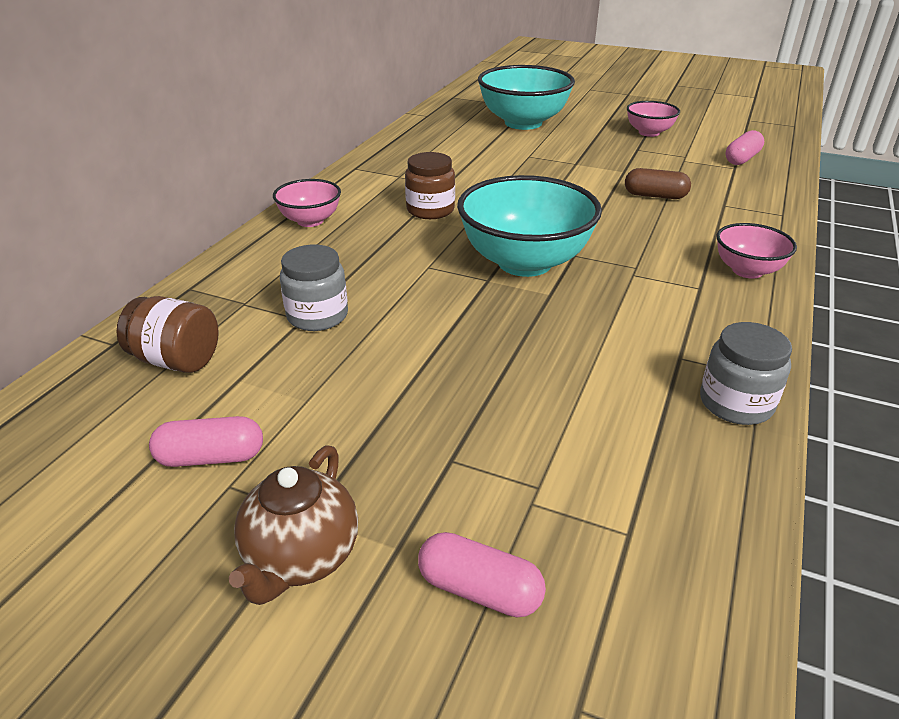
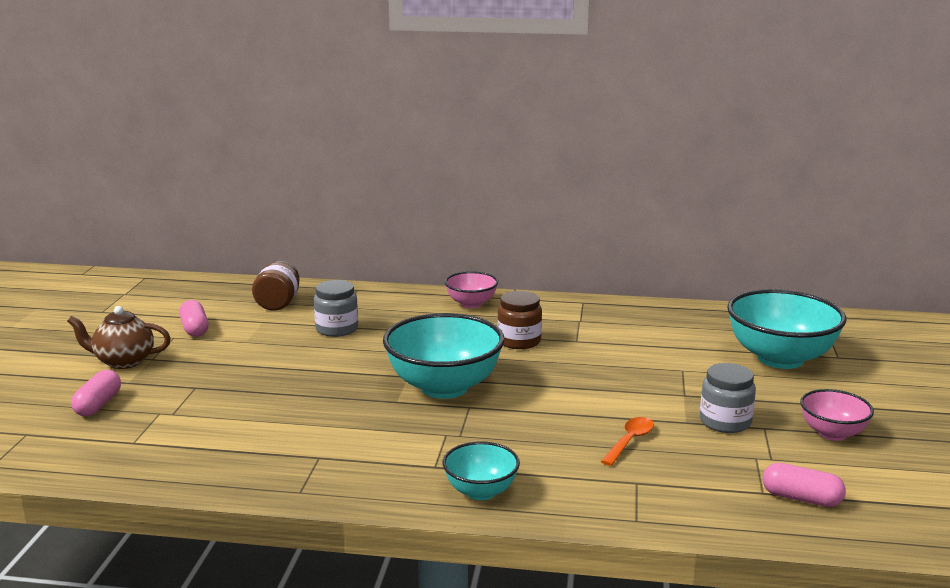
camera: 75 degrees right, 15 degrees down
(655, 196) = (630, 441): brown capsule -> orange spoon
(736, 403) = (262, 479): grey jar -> grey jar (725, 422)
(747, 270) = (481, 491): pink bowl -> turquoise bowl

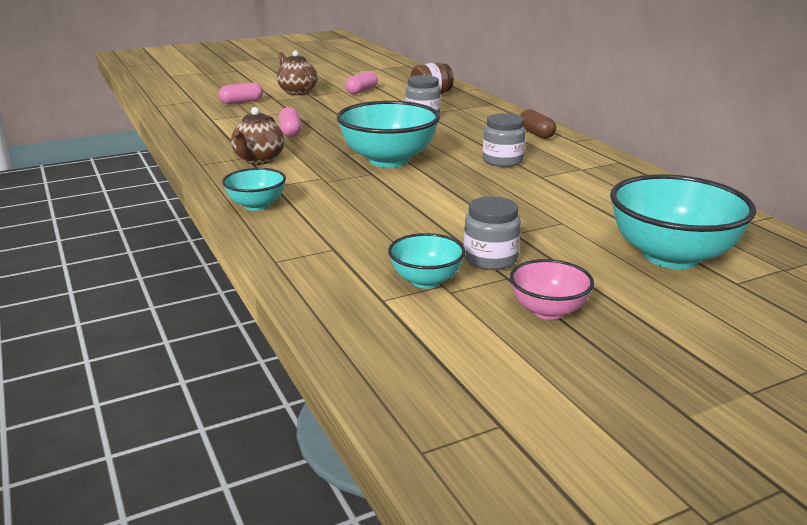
camera: 55 degrees right, 5 degrees up
(340, 453) = (258, 160): none -> brown teapot
(471, 304) = (536, 134): pink bowl -> brown capsule
(519, 341) = (502, 161): brown jar -> grey jar
(630, 441) = (397, 232): orange spoon -> none
(742, 462) = (426, 281): none -> turquoise bowl
(801, 498) = (393, 319): pink capsule -> pink capsule (290, 132)

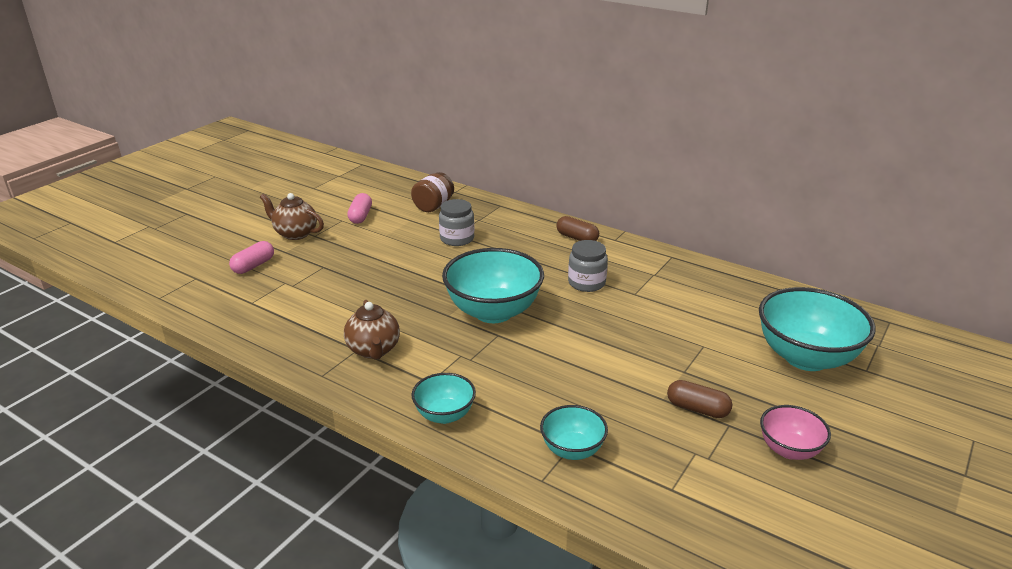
camera: 30 degrees left, 5 degrees up
(290, 132) = (358, 298): pink capsule -> none
(426, 281) = (679, 453): turquoise bowl -> turquoise bowl (572, 450)
(490, 259) = (697, 409): grey jar -> brown capsule

